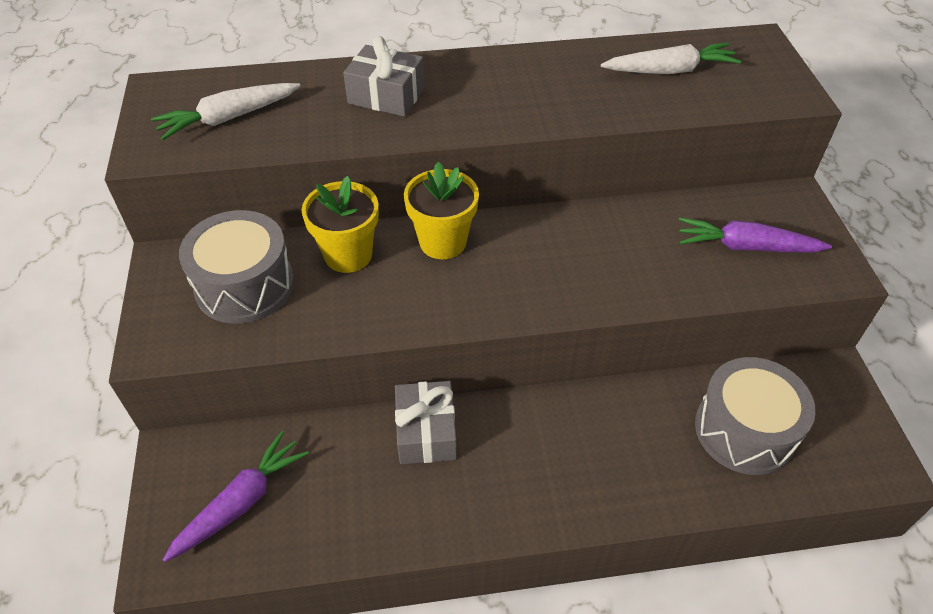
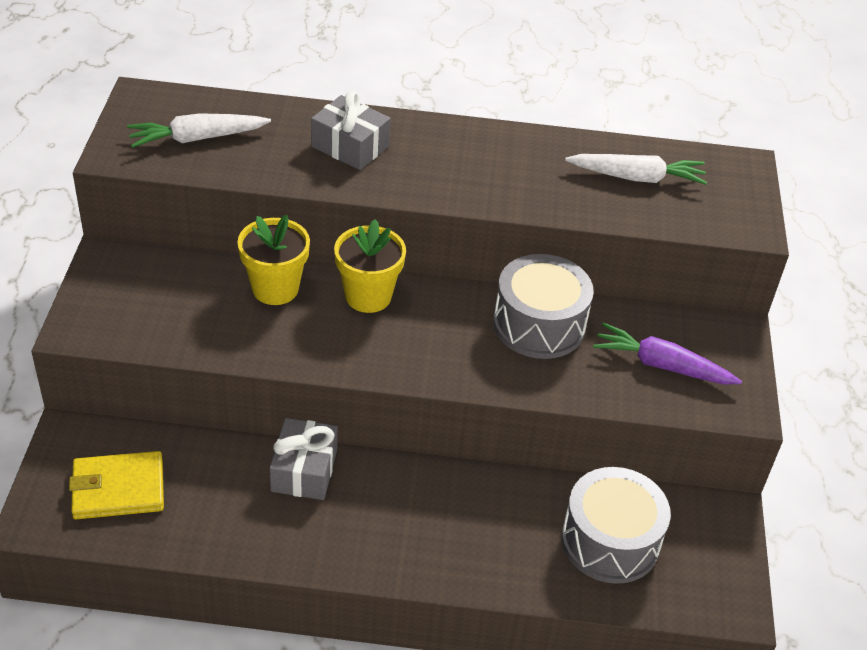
camera: 10 degrees right, 5 degrees down
(241, 502) = (118, 488): purple carrot -> yellow wallet
(244, 285) = (172, 295): grey drum -> grey drum (539, 324)

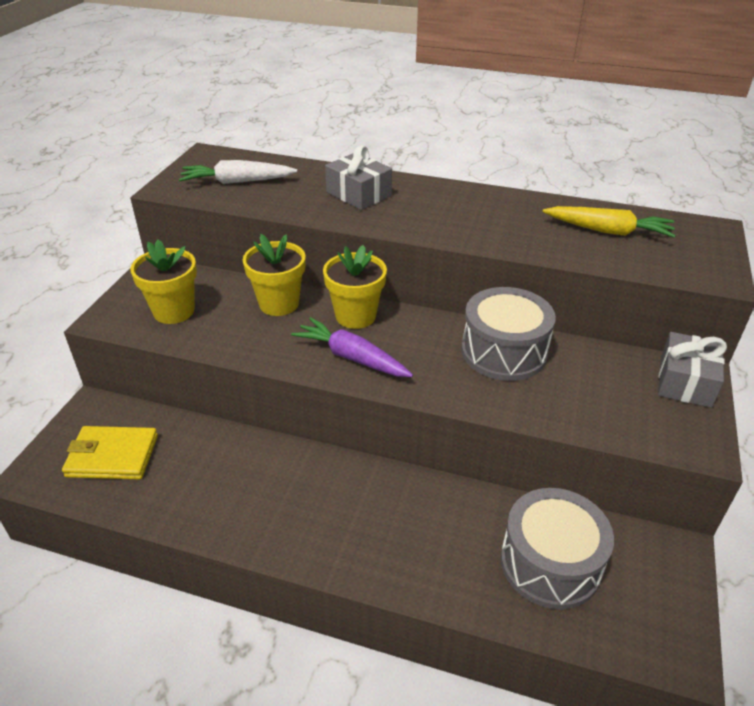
camera: 15 degrees right, 5 degrees down
(154, 311) = (174, 311): none -> yellow flower pot
(304, 470) = (275, 459): grey gift -> grey gift (685, 382)
(637, 177) = (608, 231): white carrot -> yellow carrot
(662, 365) = (618, 397): purple carrot -> purple carrot (351, 357)

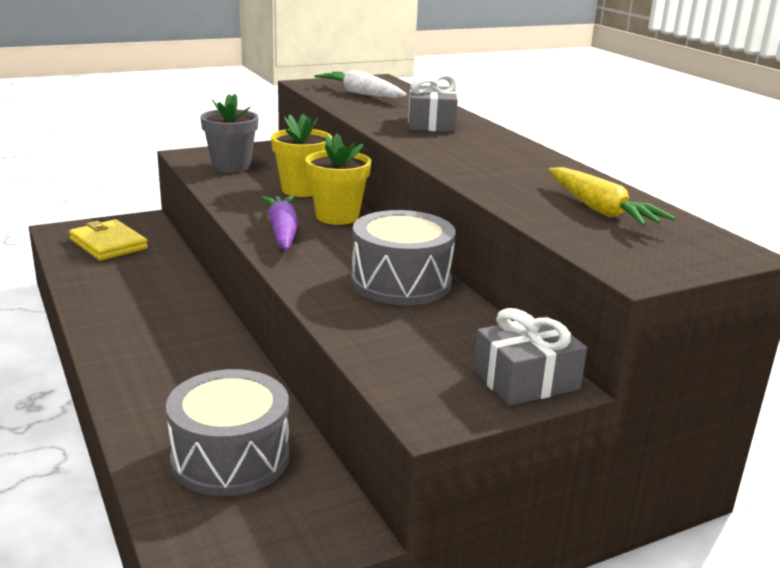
camera: 45 degrees right, 15 degrees down
(174, 311) = (231, 167): yellow flower pot -> grey flower pot

